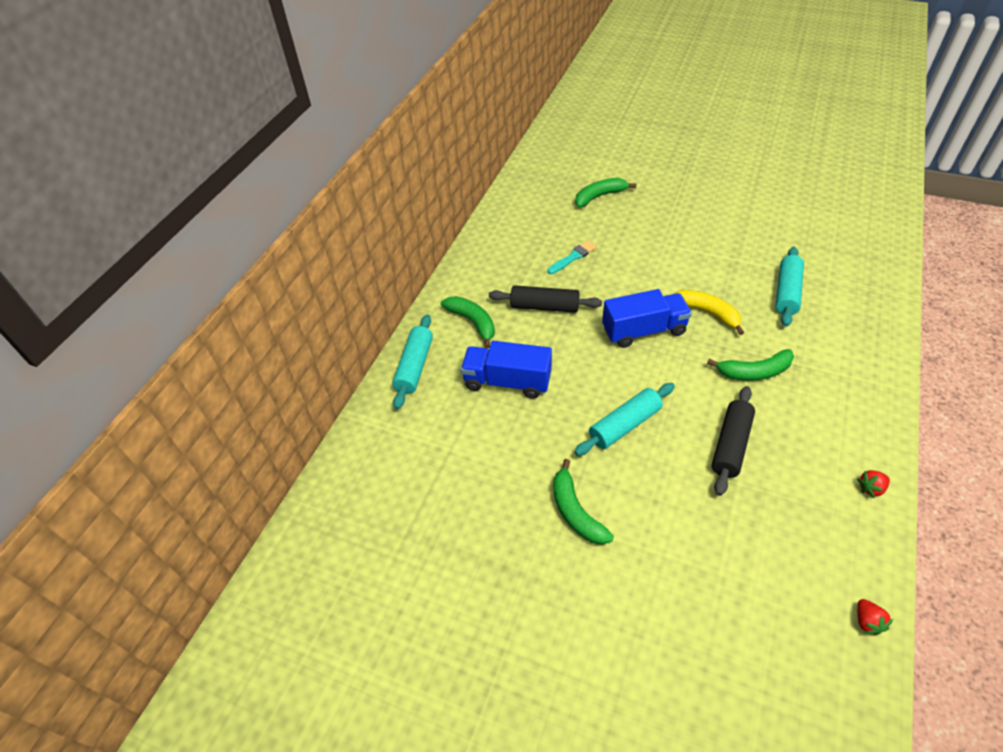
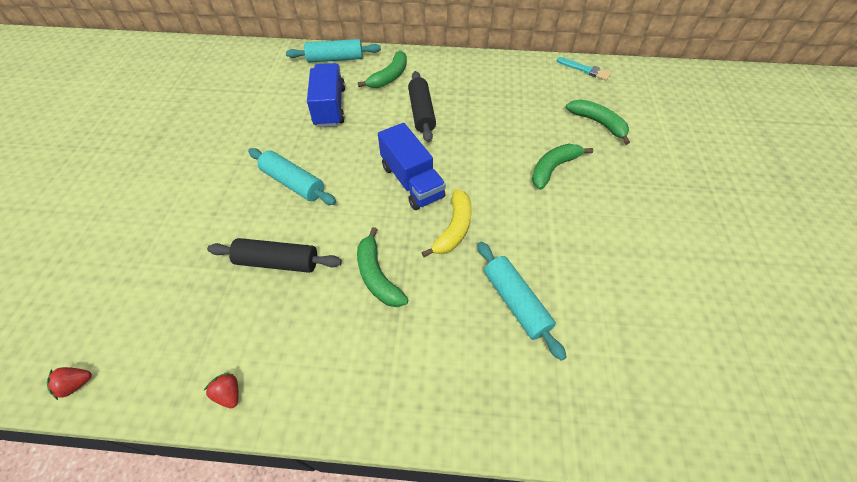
camera: 70 degrees right, 5 degrees up
(573, 257) = (494, 119): turquoise brush -> turquoise brush (585, 70)
(575, 511) = (204, 166): green banana -> green banana (553, 168)
(786, 292) = (515, 302): turquoise rolling pin -> turquoise rolling pin turned 60 degrees clockwise

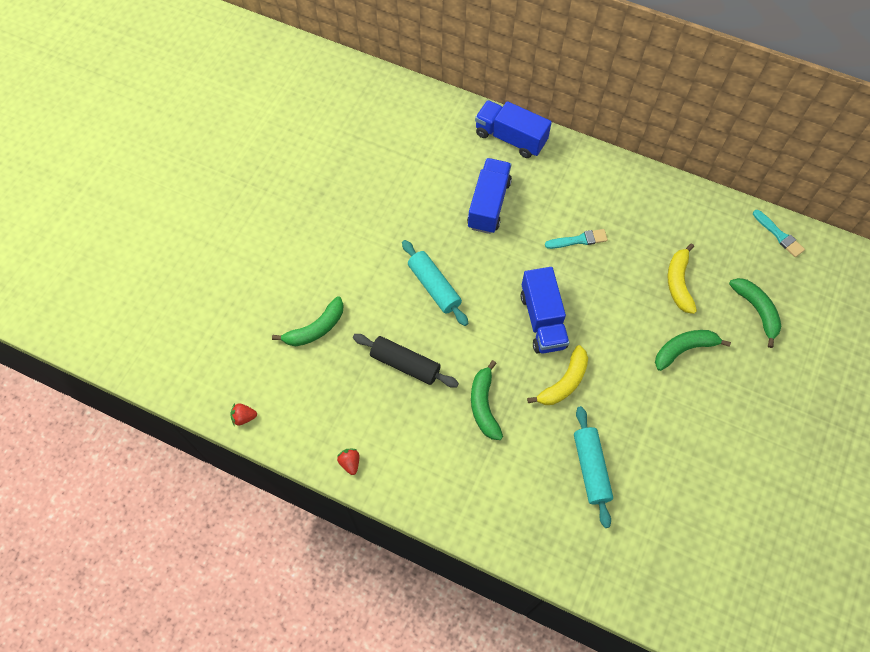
camera: 20 degrees right, 10 degrees up
(335, 59) = (510, 138): turquoise rolling pin -> blue truck
(389, 77) = (560, 181): green banana -> green banana (315, 328)
(421, 112) = (578, 240): black rolling pin -> turquoise brush
(523, 121) = (679, 283): none -> yellow banana

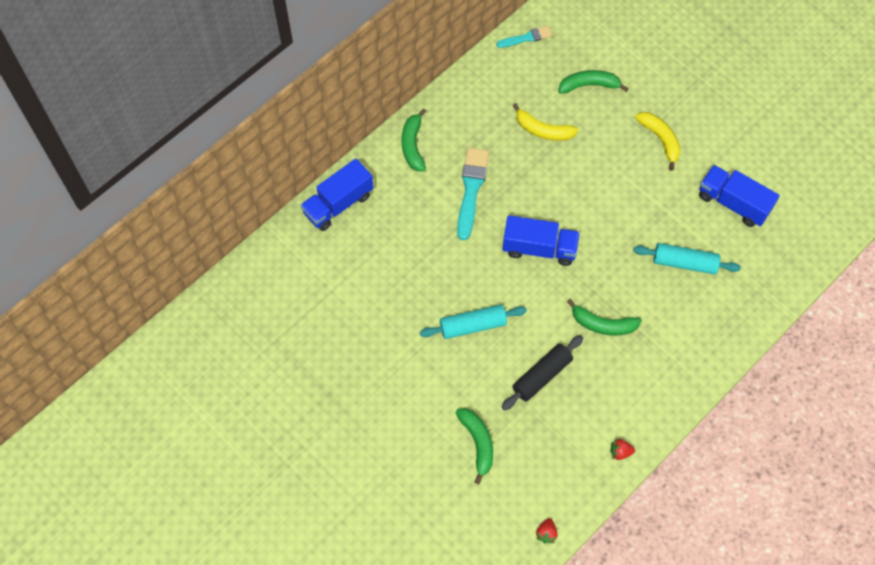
camera: 70 degrees left, 0 degrees up
(488, 204) = (404, 249): blue truck -> blue truck (733, 203)
(564, 382) = (603, 254): yellow banana -> yellow banana (660, 140)
(578, 240) = (471, 189): turquoise brush -> turquoise brush, size x1.70
(684, 349) = (605, 152): green banana -> green banana (413, 145)

